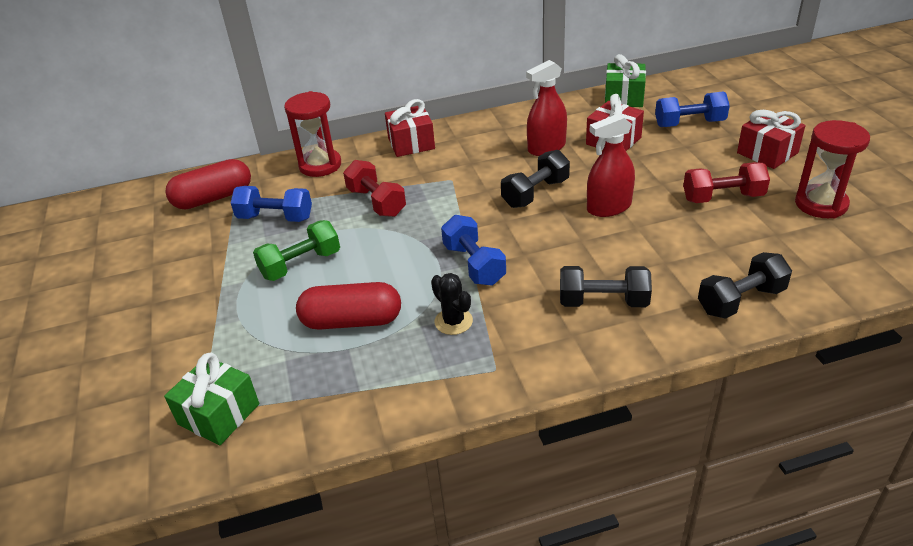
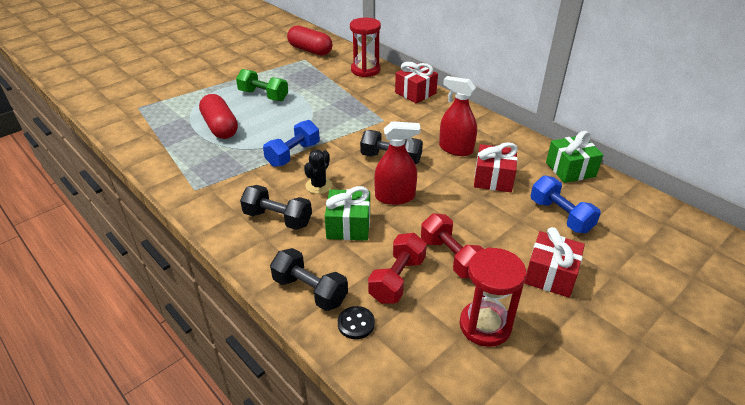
camera: 60 degrees right, 0 degrees up
(219, 414) = (137, 112): green gift -> green gift (348, 226)
(275, 218) = (303, 74): blue dumbbell -> none
(376, 202) = (339, 100): red dumbbell -> red dumbbell (397, 279)
(453, 321) = (233, 162): black cactus -> black cactus (319, 185)
(603, 302) = (278, 219): black dumbbell -> black dumbbell turned 45 degrees counterclockwise
(609, 207) = (395, 197): red spray bottle -> red spray bottle turned 135 degrees clockwise
(799, 279) = (356, 323): none -> black button

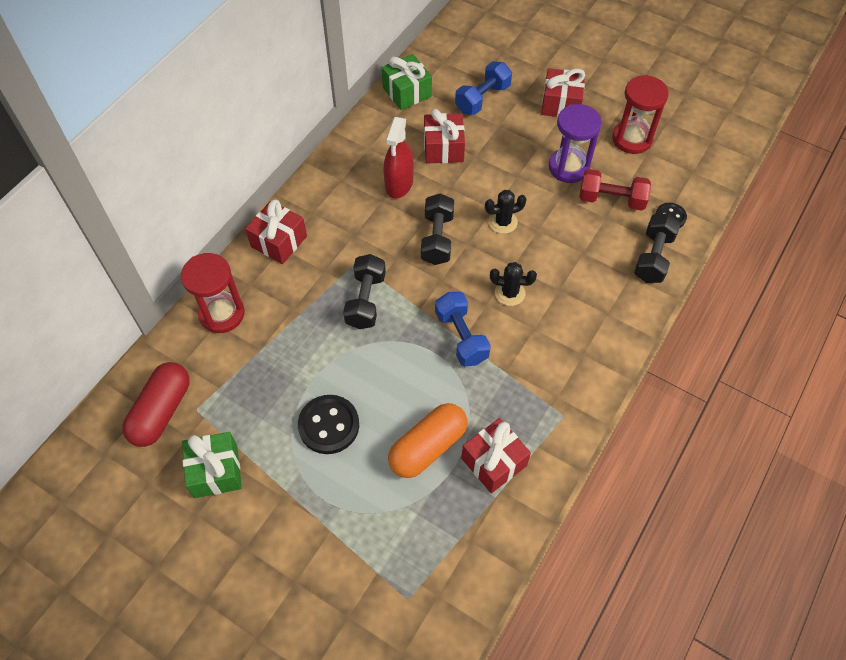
camera: 105 degrees left, 20 degrees up
(188, 151) = (494, 462): none -> red gift
(220, 127) = (427, 447): red capsule -> orange capsule
(263, 95) = (329, 425): green dumbbell -> black button
(278, 219) = (576, 313): black dumbbell -> black dumbbell (366, 300)
(293, 154) = (461, 337): blue dumbbell -> blue dumbbell turned 45 degrees clockwise
(348, 226) = (561, 250): green gift -> green gift (216, 471)
(395, 197) = (503, 222): red spray bottle -> black cactus
(451, 257) = (568, 167): red dumbbell -> purple hourglass

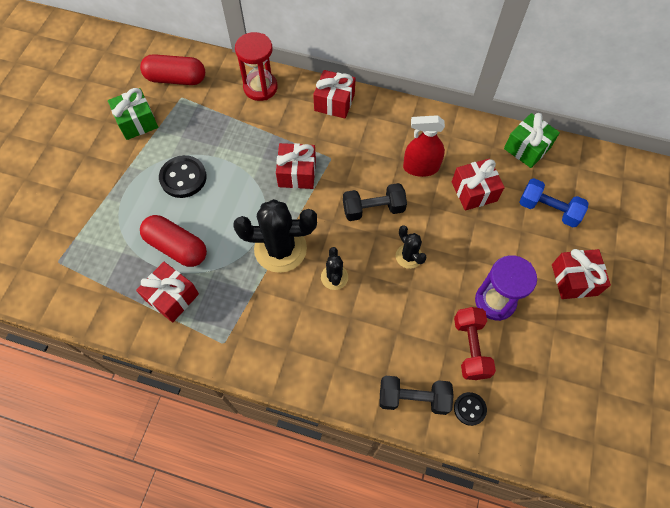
camera: 75 degrees right, 5 degrees up
(366, 300) = (297, 173): black dumbbell -> red gift
(427, 447) = (177, 247): orange capsule -> red capsule
(461, 337) = (280, 249): blue dumbbell -> black cactus
(632, 139) = (558, 356): red hourglass -> none

